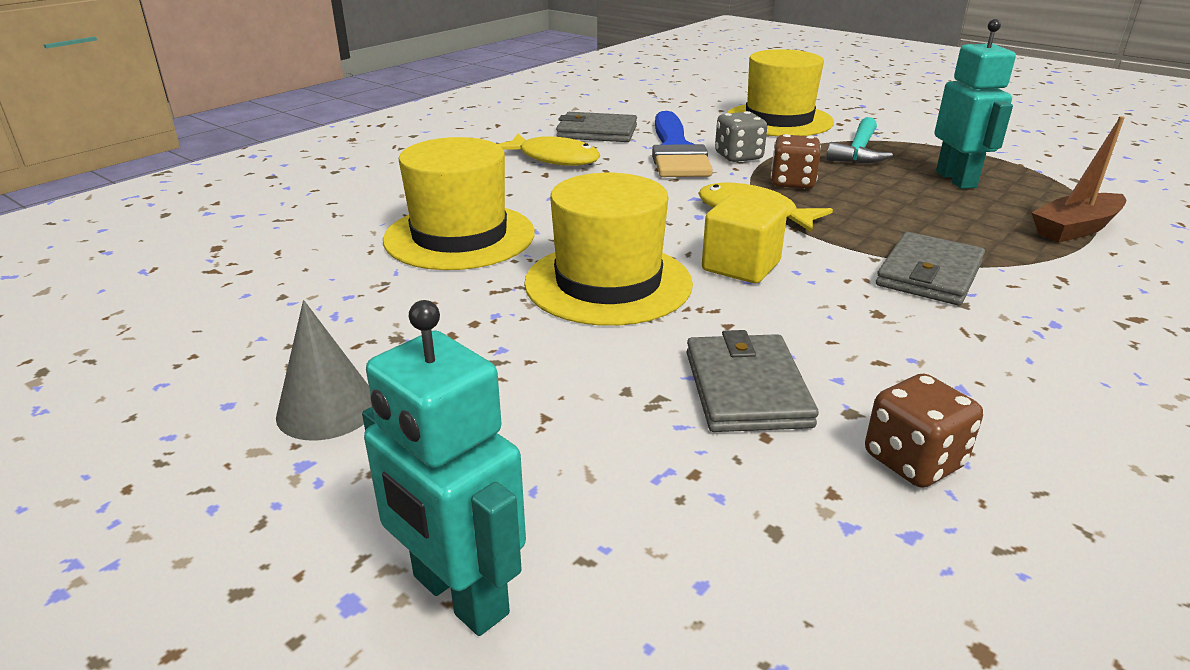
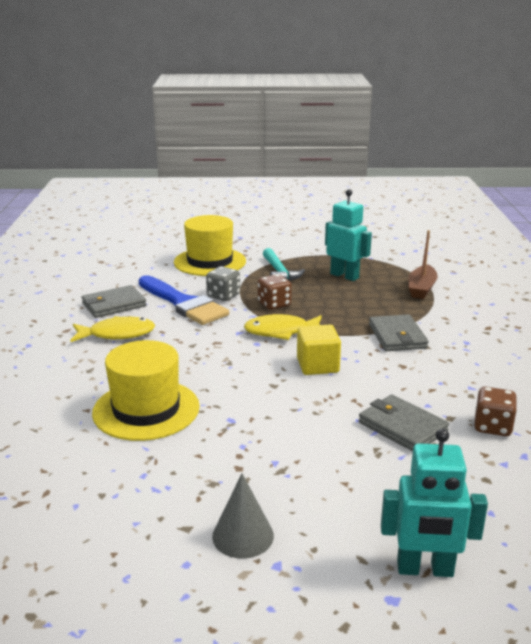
camera: 40 degrees left, 5 degrees down
(608, 283) = (270, 402): yellow hat -> none

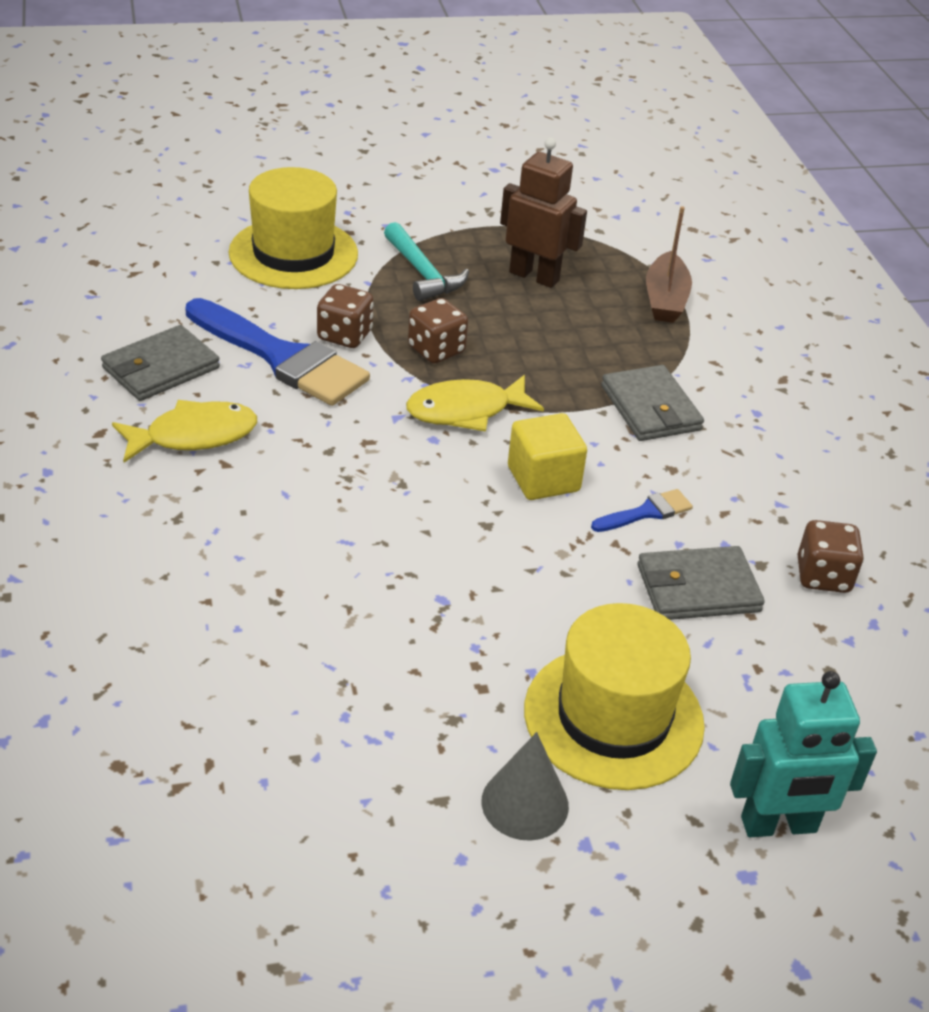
camera: 15 degrees left, 15 degrees up
(146, 409) = (303, 592): yellow hat -> yellow hat (613, 717)
(223, 296) = (344, 335): grey dice -> brown dice
(344, 276) = (534, 276): turquoise robot -> brown robot
(379, 386) = (646, 512): none -> blue brush
(402, 427) = (697, 588): grey wallet -> grey wallet turned 45 degrees counterclockwise

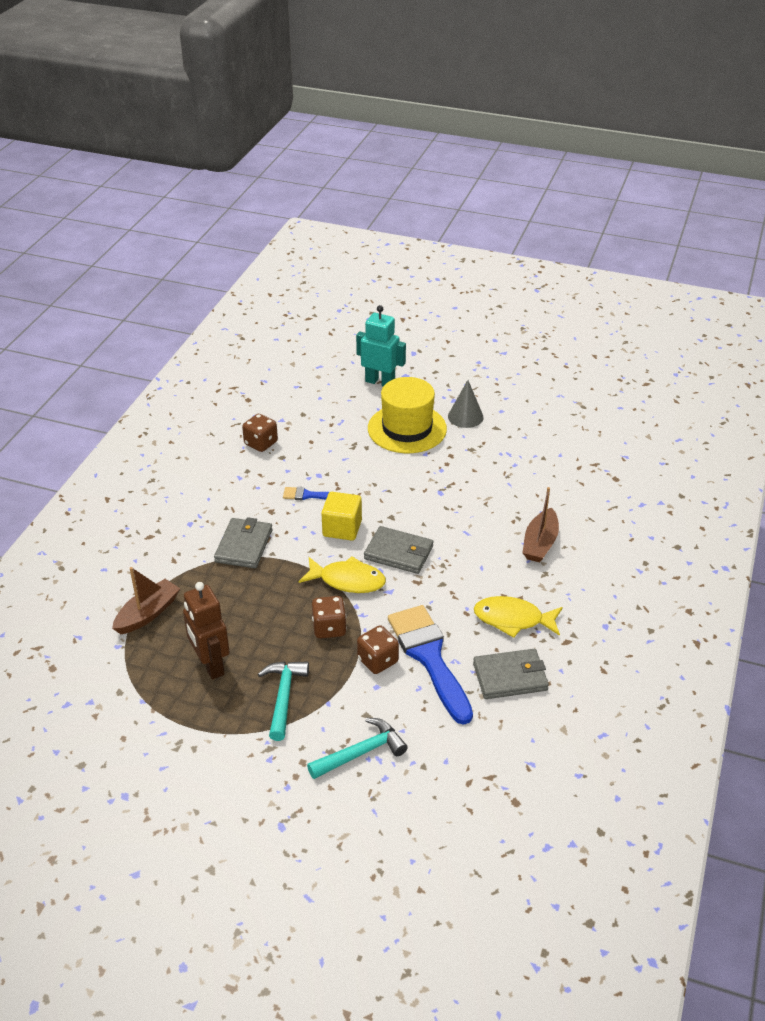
camera: 145 degrees left, 0 degrees up
(210, 566) = (540, 543): none -> brown boat
(293, 253) = (361, 752): yellow hat -> turquoise hammer
(697, 588) = (322, 457): grey wallet -> grey wallet (399, 553)

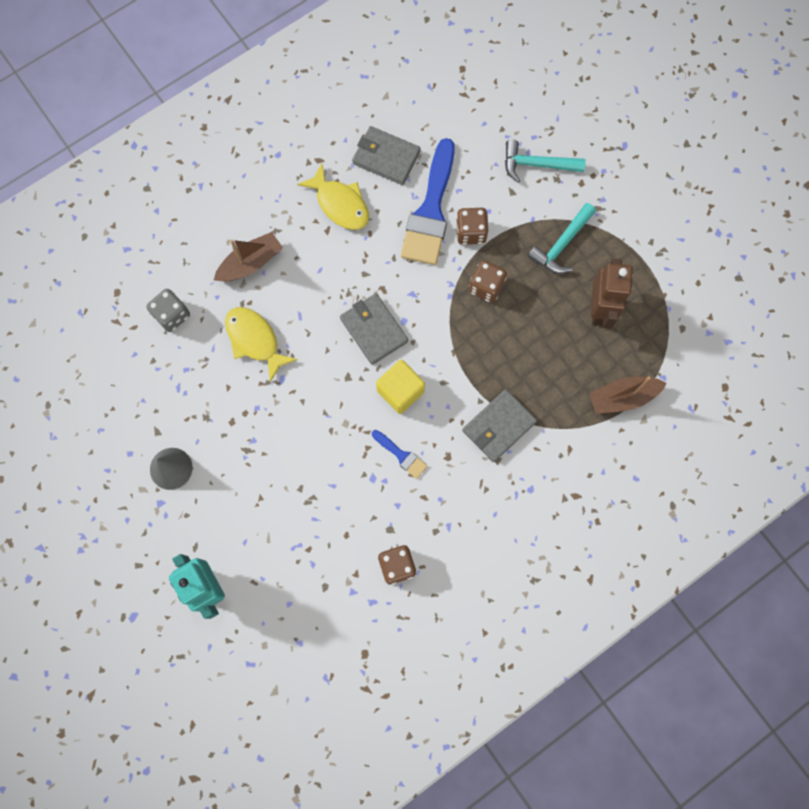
camera: 145 degrees left, 35 degrees up
(347, 580) = (438, 327): yellow fish -> yellow fish (255, 340)
(407, 428) = (241, 489): yellow hat -> none
(560, 486) = (172, 315): none -> grey dice

